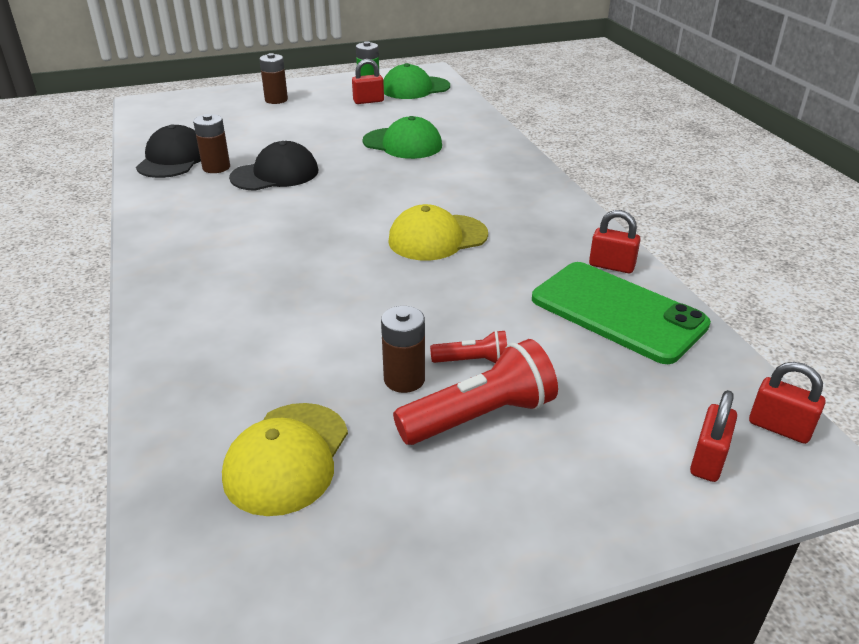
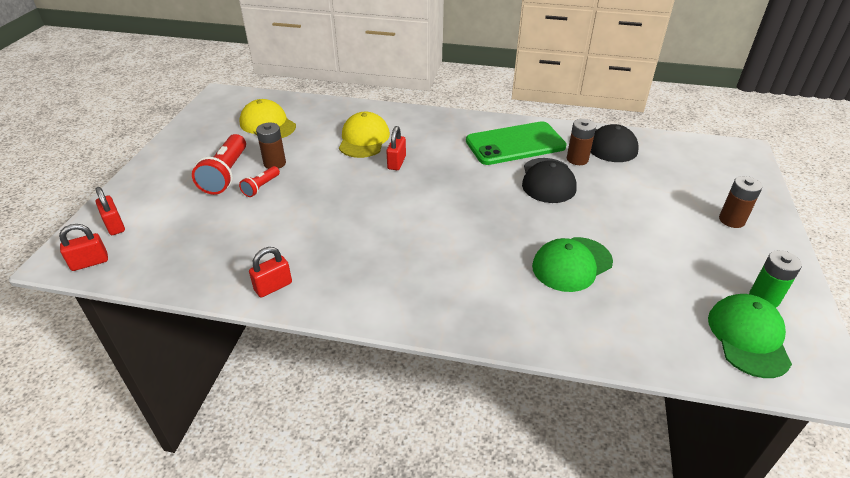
camera: 120 degrees right, 5 degrees up
(368, 101) = (708, 281): red padlock -> red padlock (396, 162)
(437, 238) = (389, 221): yellow cap -> yellow cap (364, 139)
(617, 312) = (230, 259): green phone -> green phone (515, 144)

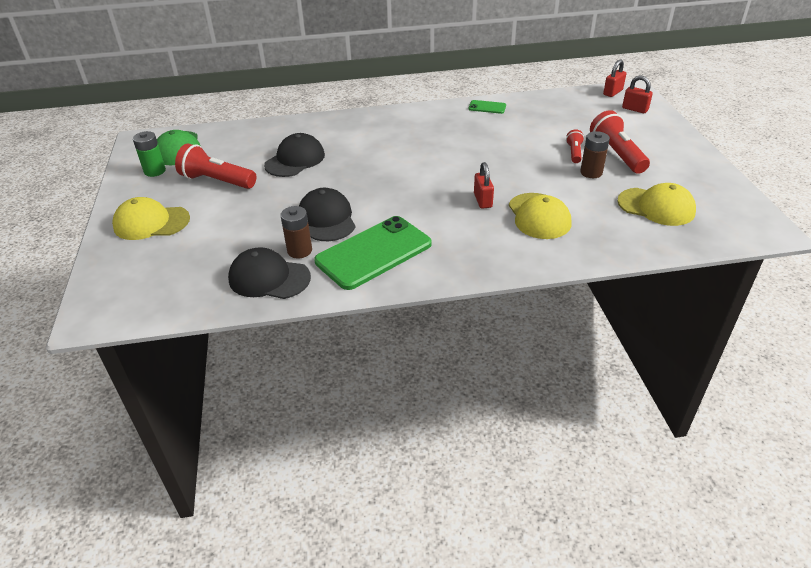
camera: 160 degrees right, 0 degrees up
(273, 286) = (487, 107): red padlock -> green phone
(571, 264) = (295, 160): green cap -> black cap
(671, 257) = (217, 181): none -> red flashlight
(731, 220) = (151, 223): brown battery -> yellow cap

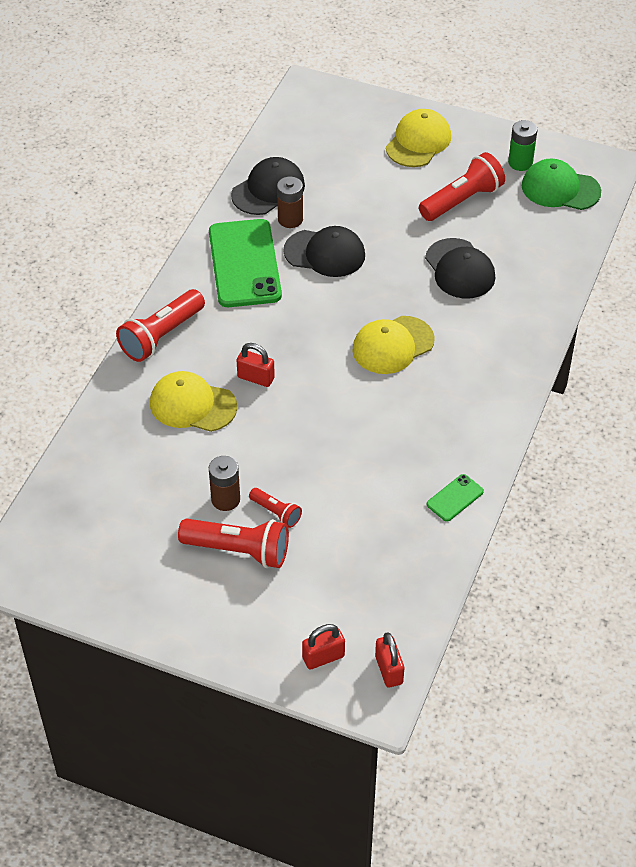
camera: 120 degrees right, 10 degrees up
(494, 260) = (161, 336): none -> red flashlight
(656, 207) = (122, 509): yellow cap -> yellow cap (392, 345)

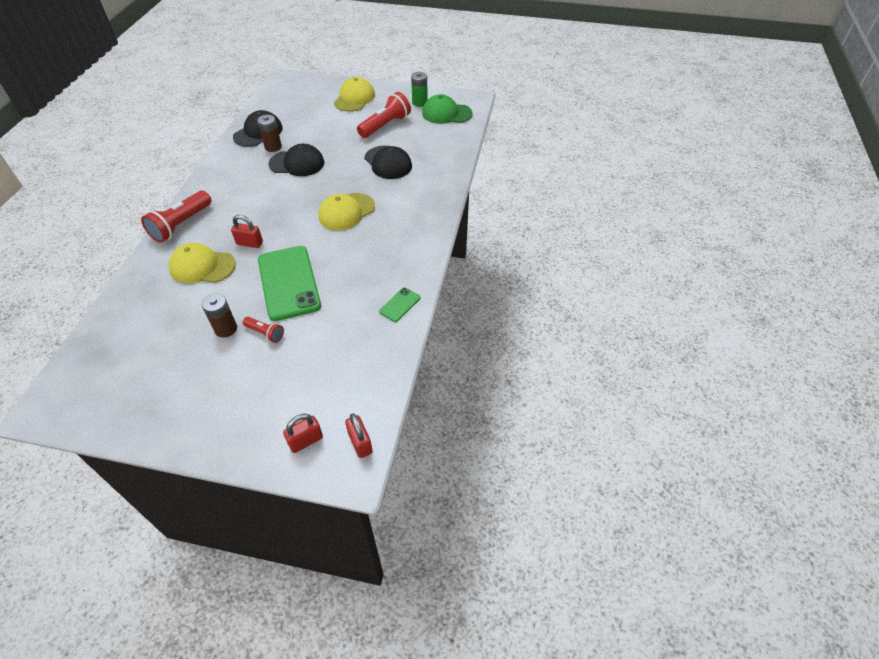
camera: 10 degrees left, 0 degrees up
(238, 550) = (235, 365): red flashlight -> none
(244, 264) = (242, 175): green phone -> green phone (288, 283)

